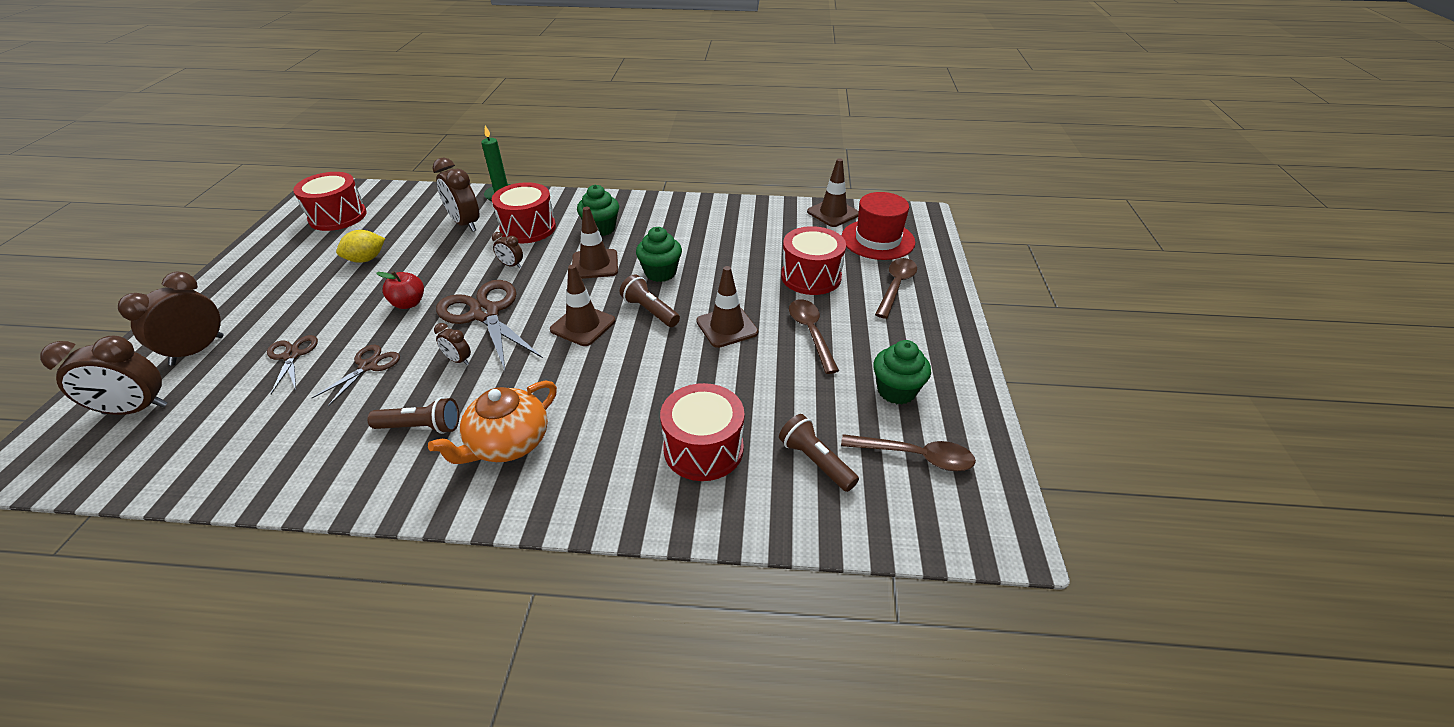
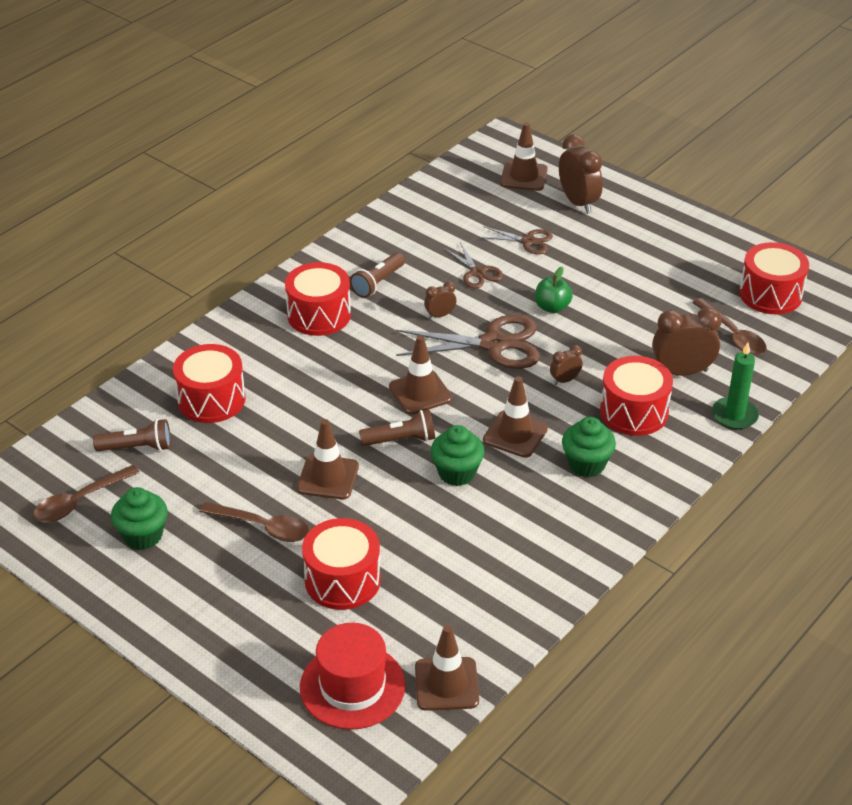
camera: 125 degrees right, 0 degrees up
(136, 409) = (523, 176): brown clock -> brown traffic cone
(366, 259) = (657, 297): yellow lemon -> none
(409, 303) = (552, 307): red apple -> green apple
(507, 443) = (319, 315): orange teapot -> red drum
(895, 286) = (260, 637): brown spoon -> brown spoon (732, 335)

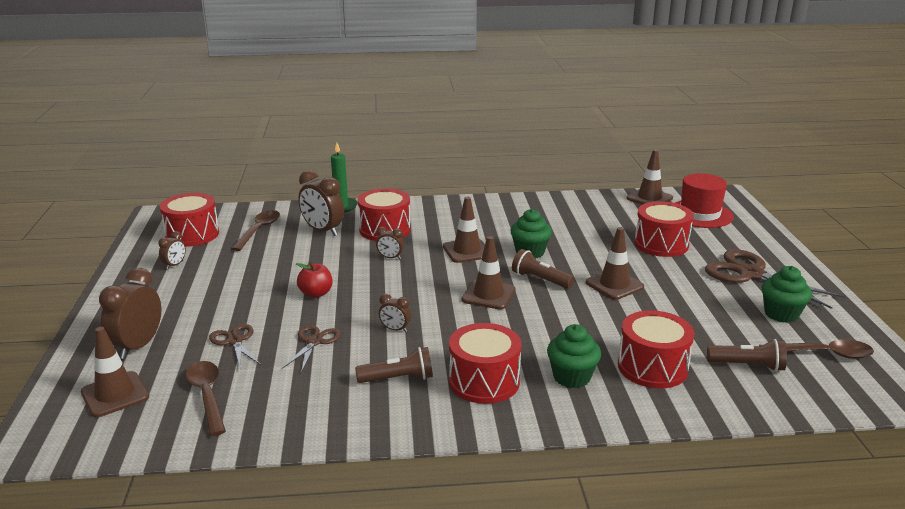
camera: 135 degrees left, 15 degrees down
(137, 447) = (748, 365): brown flashlight -> brown flashlight turned 150 degrees clockwise
(262, 527) = (687, 283): brown spoon -> brown spoon (207, 396)
(494, 344) = (394, 294): brown scissors -> brown scissors (751, 274)
(552, 307) = (316, 293): green apple -> red apple
(586, 464) = (452, 225): green cupcake -> green cupcake (571, 377)
(707, 262) = (174, 265): none -> brown clock

